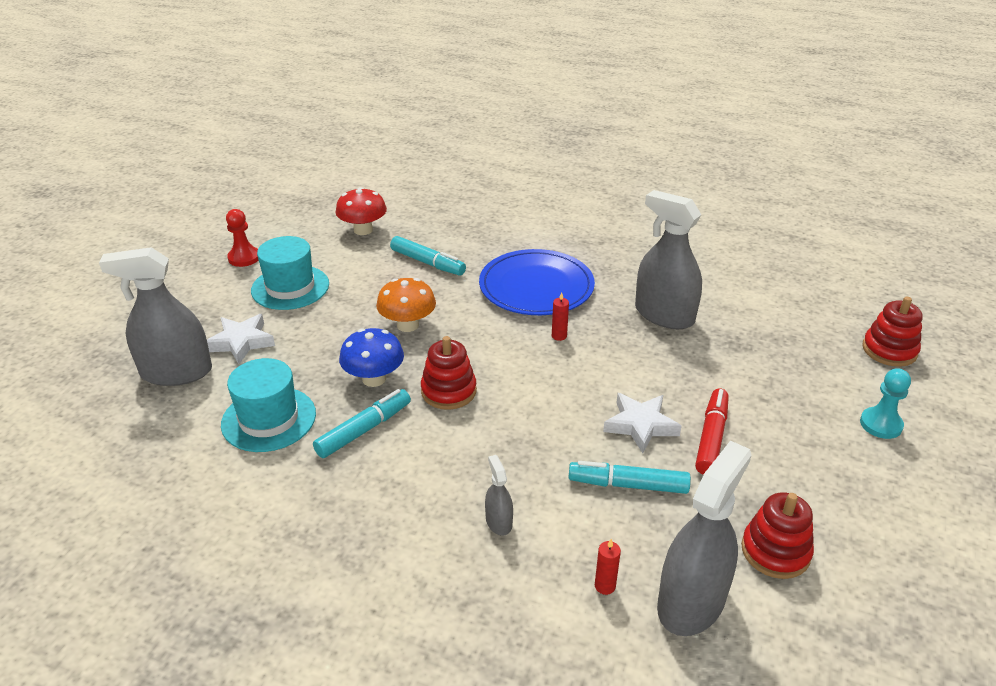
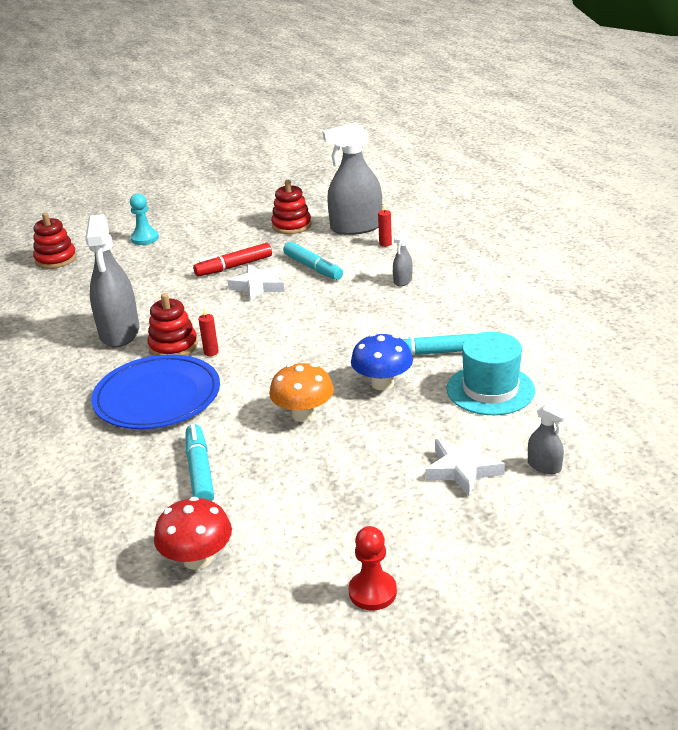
camera: 135 degrees left, 5 degrees down
(176, 372) = (544, 466): grey spray bottle -> grey spray bottle, size x0.45
(290, 287) = (361, 513): turquoise hat -> none
(448, 391) = (341, 351): red stacking toy -> red stacking toy (173, 346)

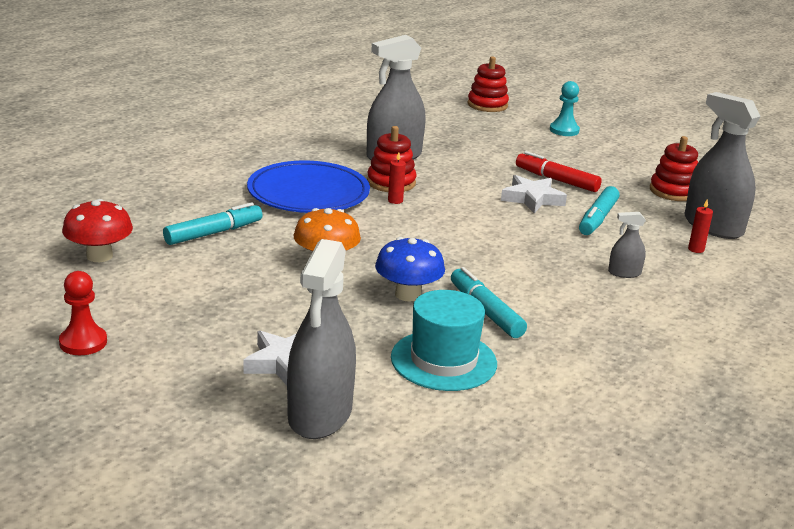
camera: 60 degrees right, 5 degrees down
(544, 466) = (320, 414): grey spray bottle -> grey spray bottle, size x2.20

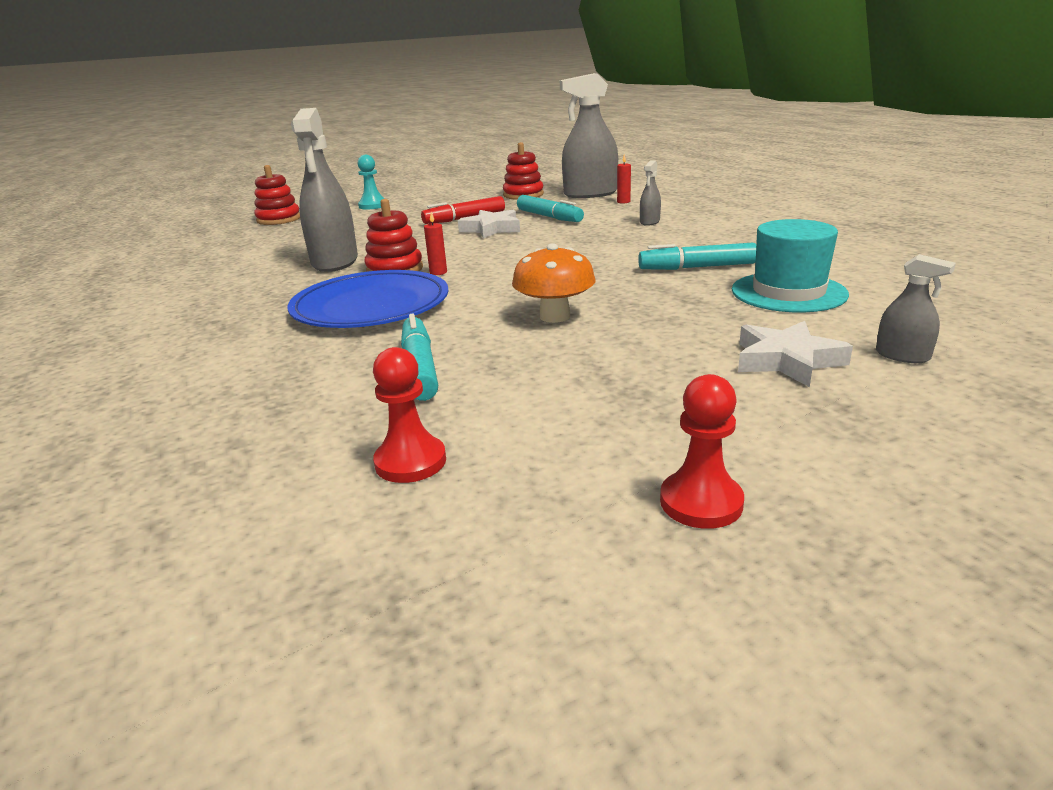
camera: 60 degrees left, 0 degrees up
(99, 256) = (410, 462): red mushroom -> red pawn
(320, 414) = (902, 355): grey spray bottle -> grey spray bottle, size x0.45
(407, 294) = (649, 290): blue mushroom -> none

